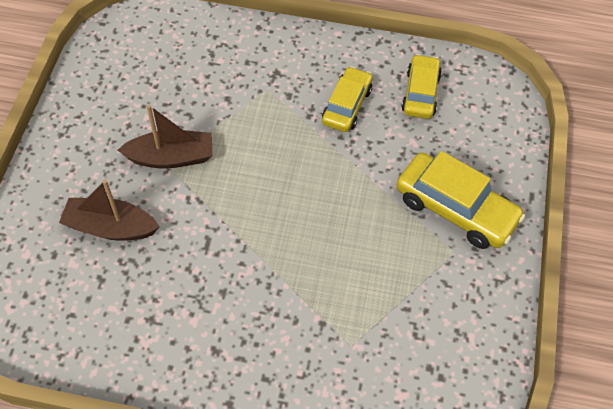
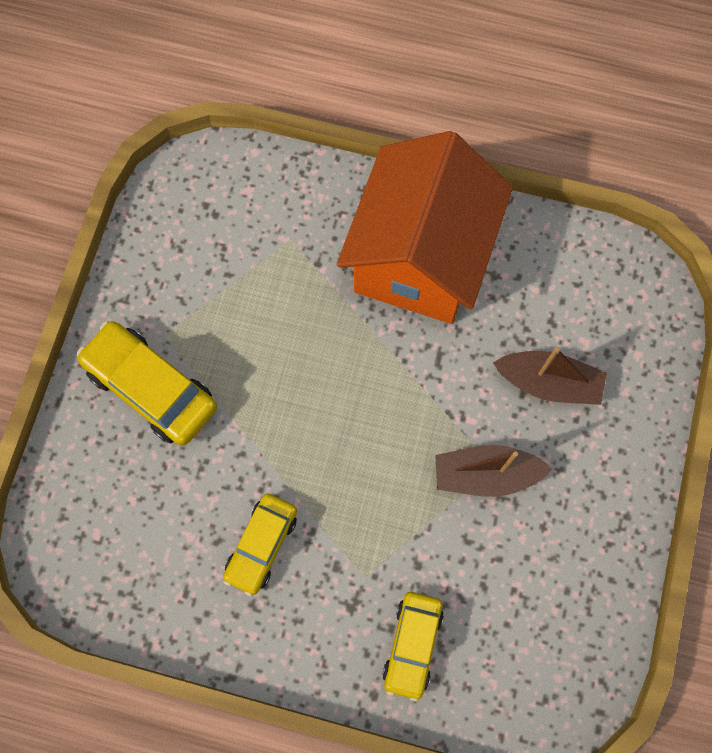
camera: 175 degrees left, 15 degrees up
(222, 333) = (420, 258): none -> orange house
(420, 93) = (161, 562): yellow car -> yellow car (412, 645)

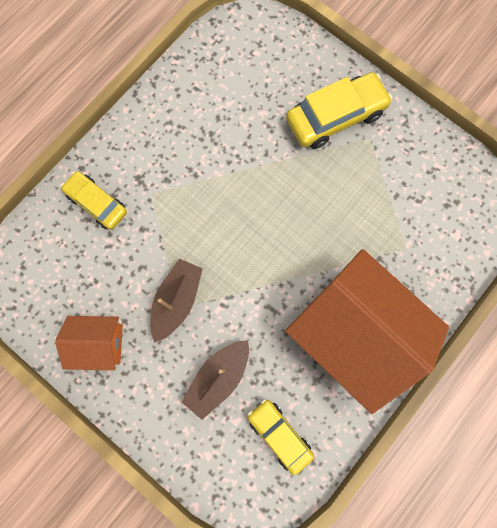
camera: 115 degrees right, 5 degrees up
(261, 545) = (202, 142): yellow car -> yellow car (279, 434)
(585, 543) = (99, 343): none -> orange house

